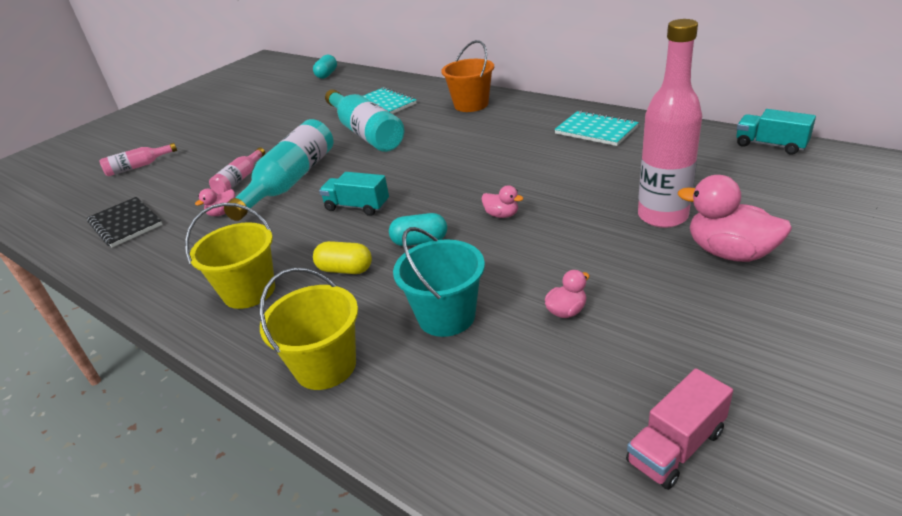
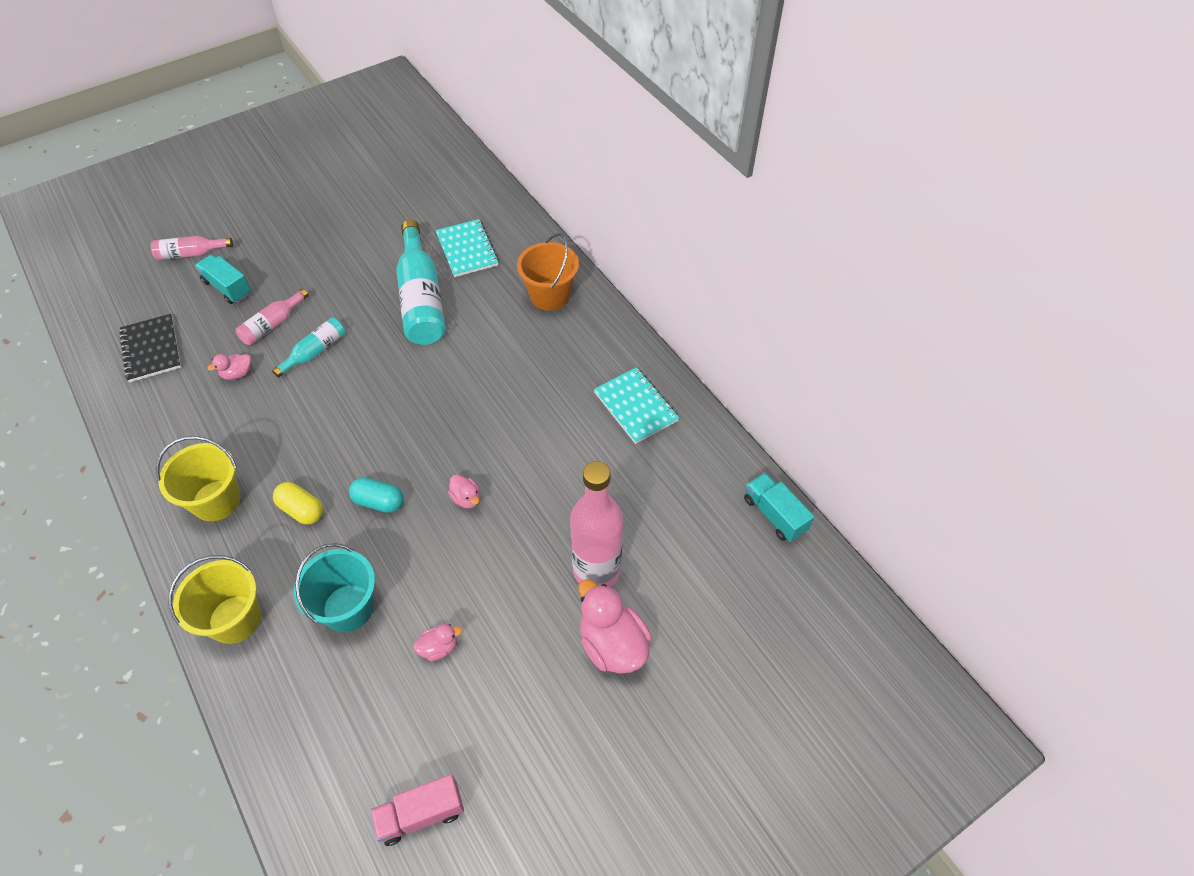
camera: 15 degrees right, 20 degrees up
(290, 181) = (315, 351): turquoise bottle -> turquoise bottle, size x0.51
(327, 75) = (440, 154): turquoise capsule -> none
(357, 207) = (353, 423): turquoise truck -> turquoise truck (227, 288)

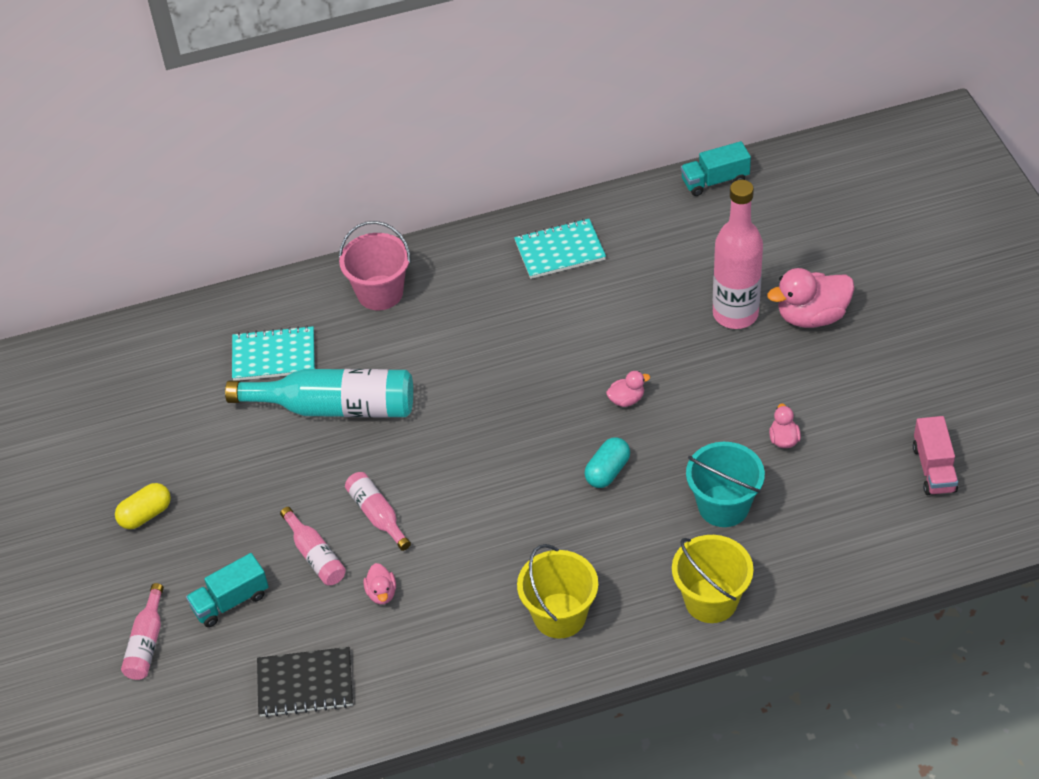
camera: 70 degrees left, 5 degrees down
(301, 510) = (596, 538): yellow capsule -> yellow capsule (145, 514)
(315, 351) = (377, 515): turquoise bottle -> pink bottle
(550, 295) = (380, 293): orange bucket -> pink bucket

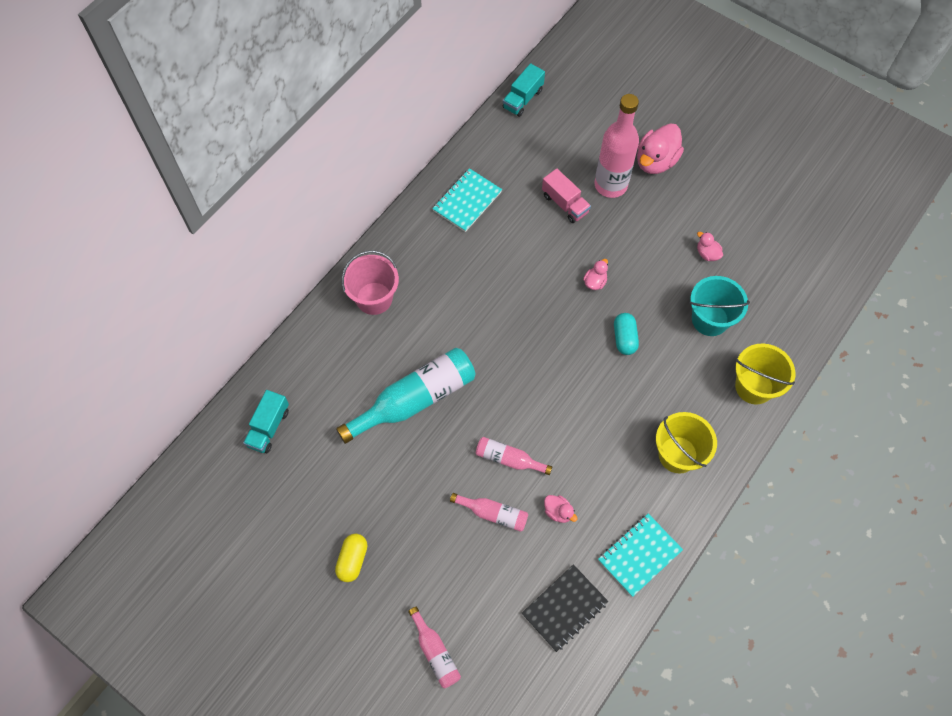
camera: 40 degrees left, 15 degrees up
(230, 601) = (466, 584): turquoise truck -> turquoise truck (269, 427)
(274, 356) = (341, 387): turquoise notebook -> turquoise notebook (639, 555)
(933, 468) = (802, 223): pink truck -> pink truck (565, 204)

